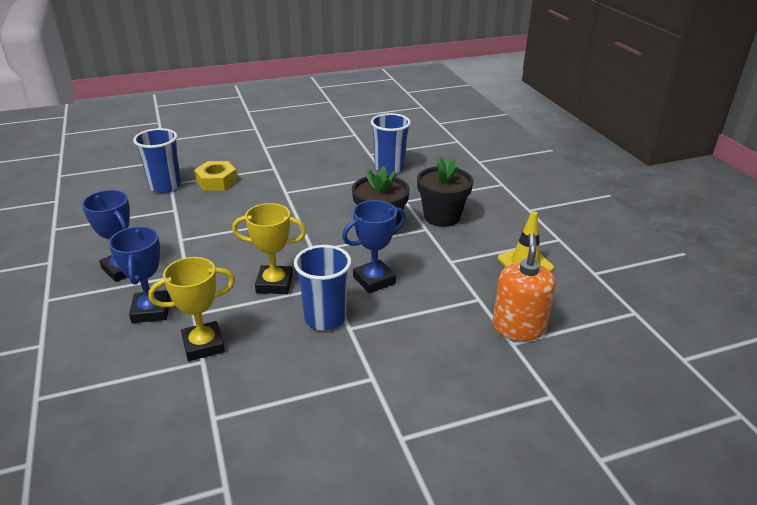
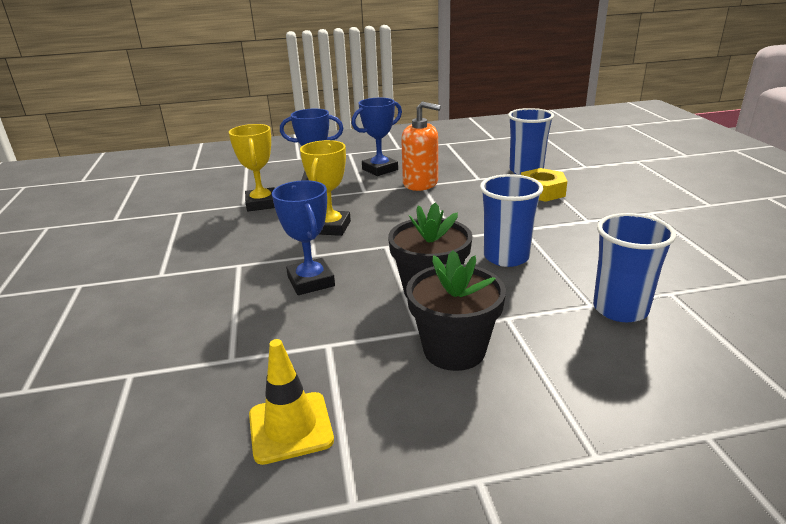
camera: 100 degrees right, 5 degrees down
(325, 318) = (261, 252): blue cup -> blue cup (506, 257)
(518, 327) = (151, 386): orange soap dispenser -> orange soap dispenser (420, 183)

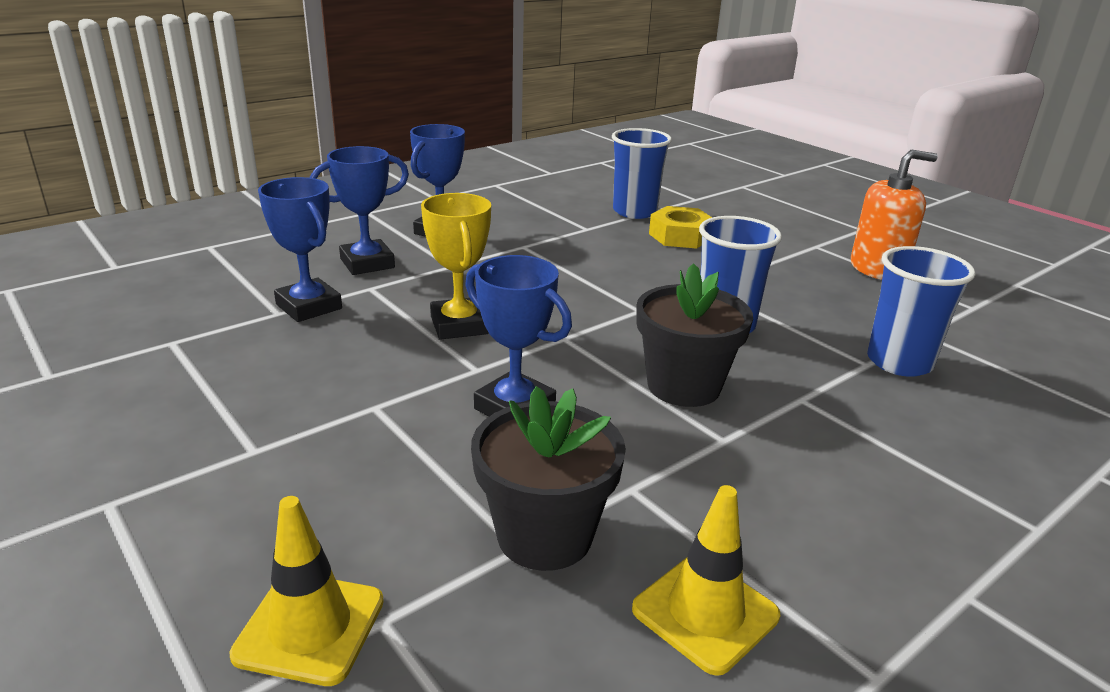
camera: 30 degrees left, 0 degrees up
(97, 367) = (310, 627): none -> yellow traffic cone
(261, 204) = (309, 306): yellow trophy -> blue trophy
(420, 183) = (519, 244): orange soap dispenser -> orange soap dispenser (877, 269)
(454, 350) = (788, 453): black flower pot -> black flower pot (544, 535)

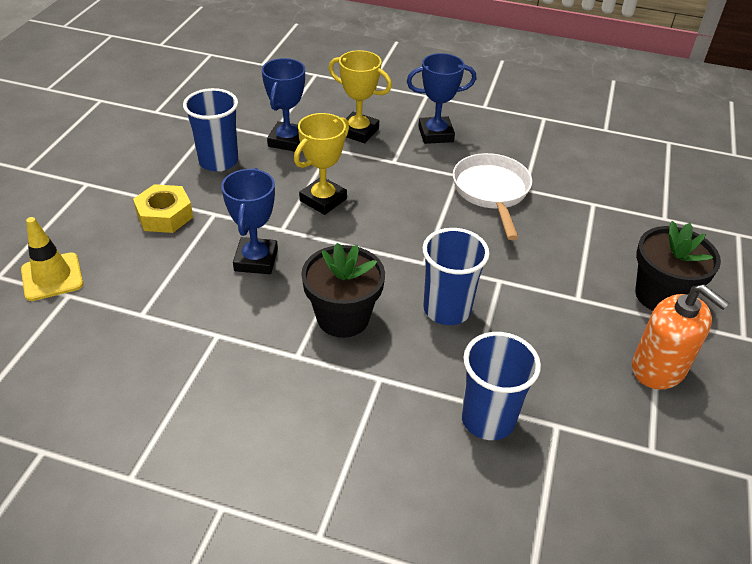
camera: 55 degrees right, 15 degrees up
(367, 263) = (358, 131): blue trophy -> yellow trophy
(544, 535) = (156, 318): black flower pot -> black flower pot (660, 295)
(572, 242) = (491, 192): none -> white pan
(635, 212) = (588, 198): blue cup -> blue cup (218, 161)
(680, 236) = (573, 237): yellow nut -> yellow nut (164, 215)
(705, 612) = (137, 397): yellow traffic cone -> none

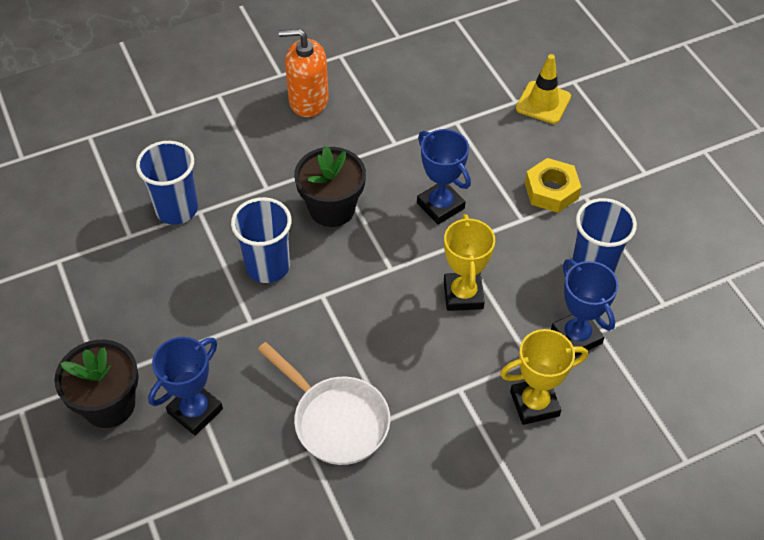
camera: 140 degrees right, 10 degrees up
(435, 134) = (462, 464): blue trophy -> blue trophy (195, 411)
(658, 368) = (80, 328): orange soap dispenser -> orange soap dispenser (308, 100)

